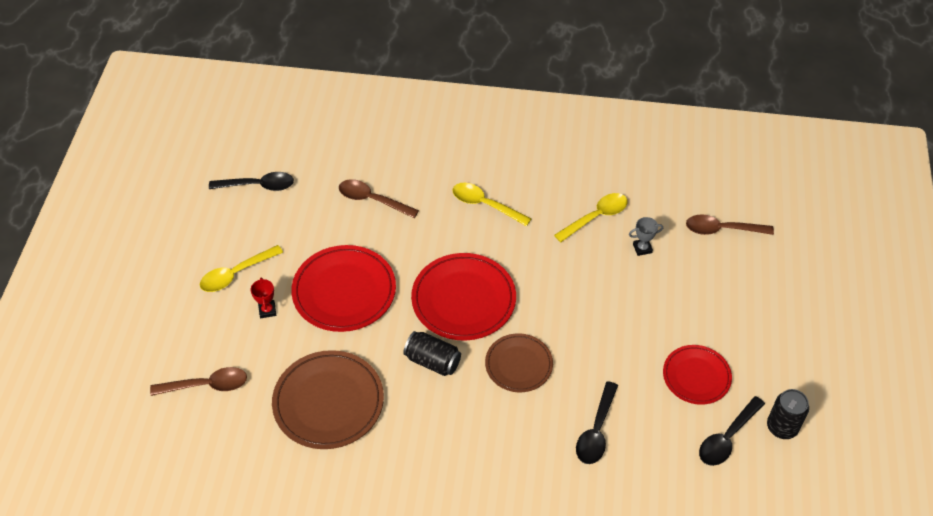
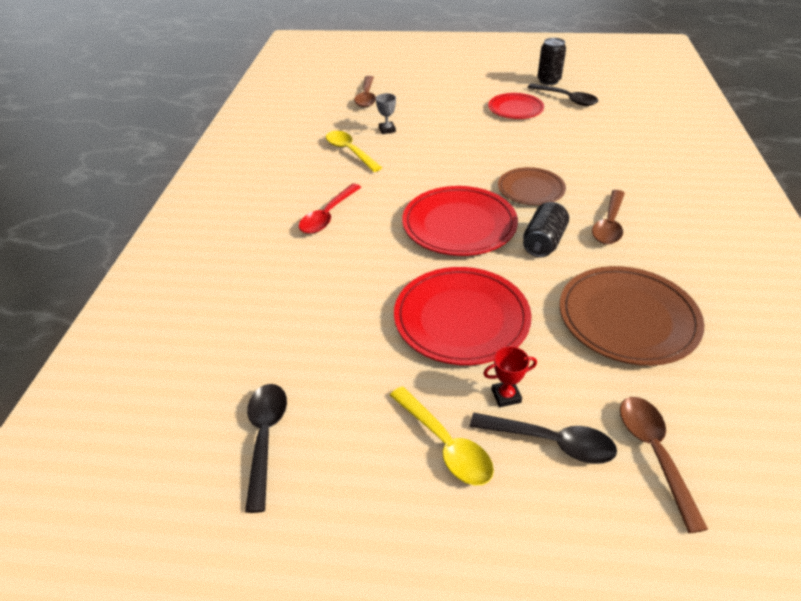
camera: 90 degrees left, 10 degrees down
(372, 200) = (311, 305): brown spoon -> brown spoon (609, 224)
(485, 205) = (328, 216): yellow spoon -> red spoon
(596, 431) = (585, 150): black spoon -> black spoon (551, 442)

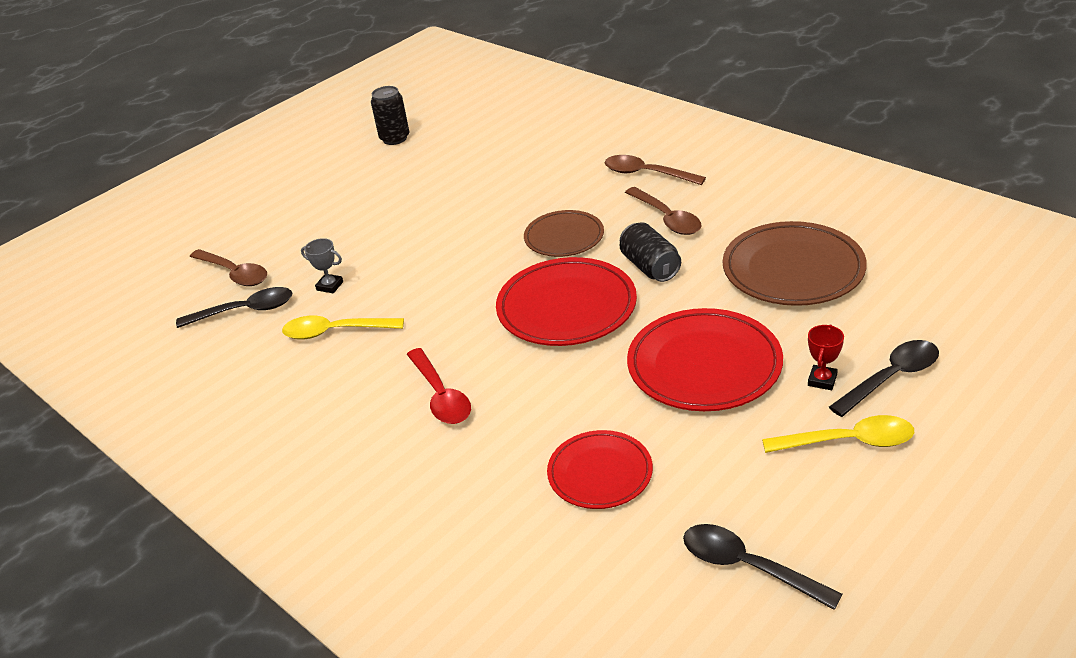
camera: 50 degrees left, 5 degrees down
(515, 109) = (416, 183): red plate -> red plate (600, 473)
(566, 99) = (444, 144): black spoon -> black spoon (245, 311)
(654, 453) = (940, 329): brown spoon -> brown spoon (646, 174)

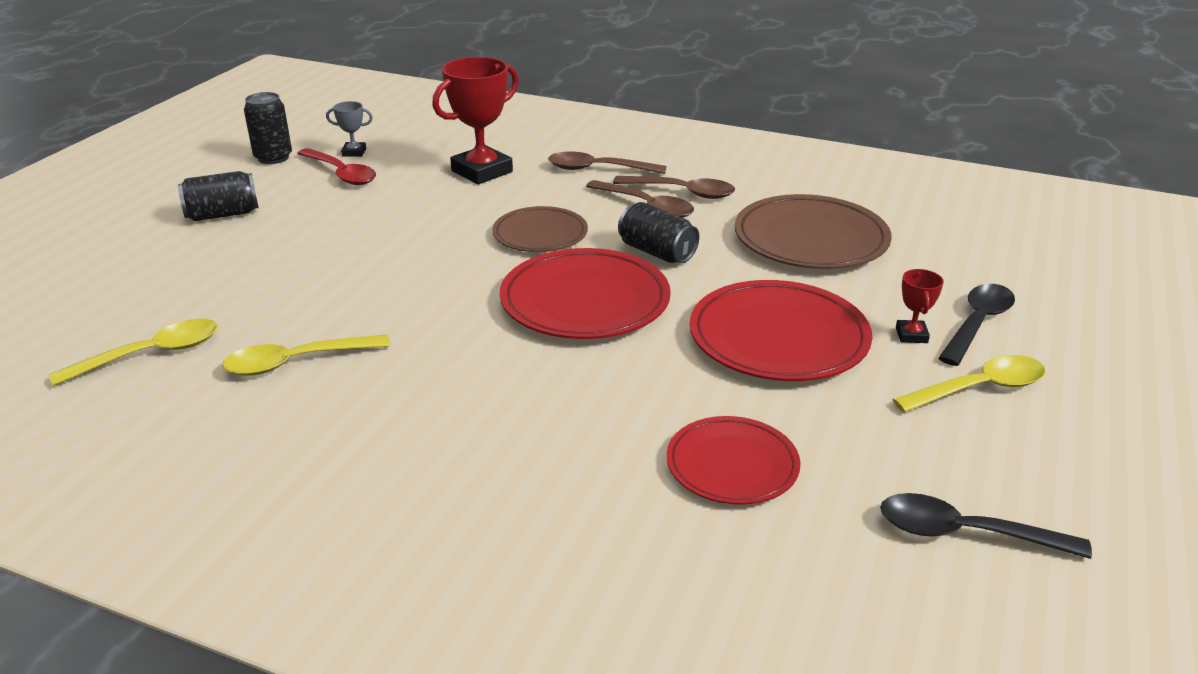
camera: 25 degrees left, 5 degrees down
(235, 274) = (115, 315): brown spoon -> brown spoon (682, 192)
(245, 311) = (151, 354): black spoon -> yellow spoon
(330, 286) = (263, 313): grey trophy -> grey trophy (354, 152)
(337, 191) = (223, 215): none -> black can
(441, 396) = (481, 413): red spoon -> red spoon (341, 174)
(548, 167) = (482, 171): none -> red trophy

